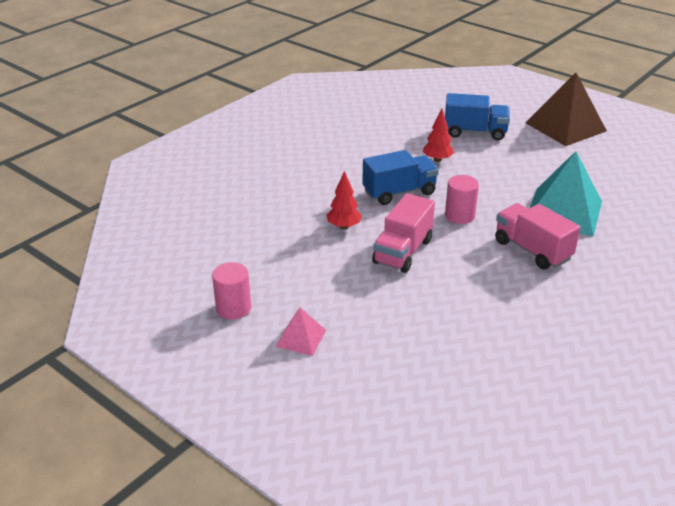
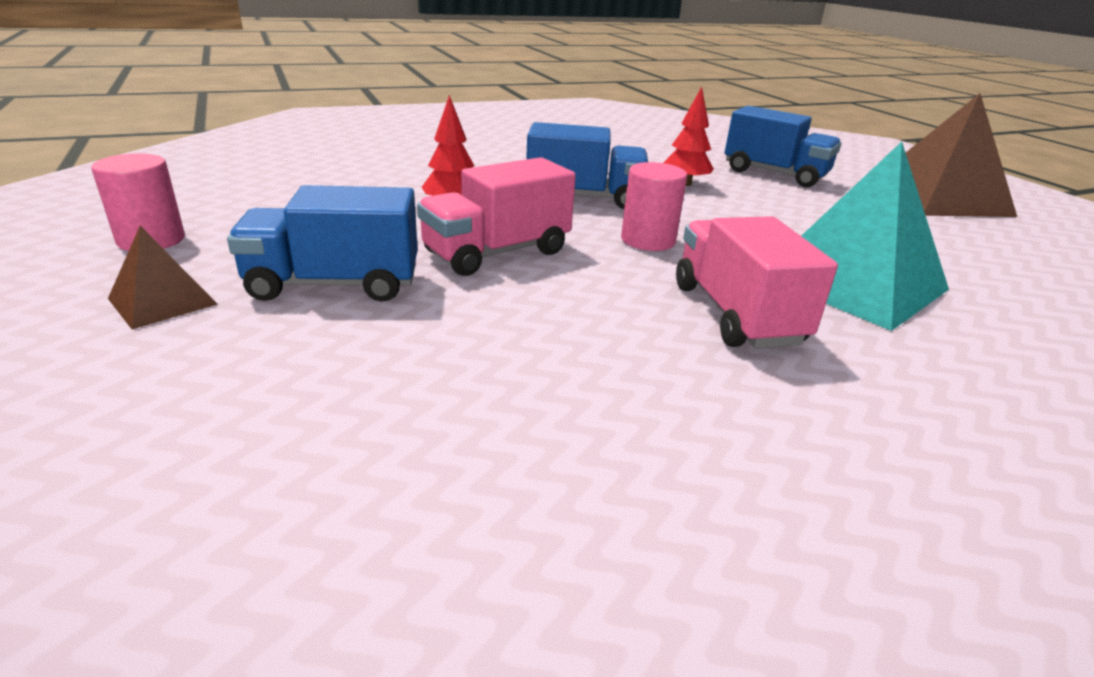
camera: 25 degrees right, 5 degrees down
(300, 338) = (163, 301): pink pyramid -> brown pyramid
(358, 299) = (334, 284): none -> blue truck

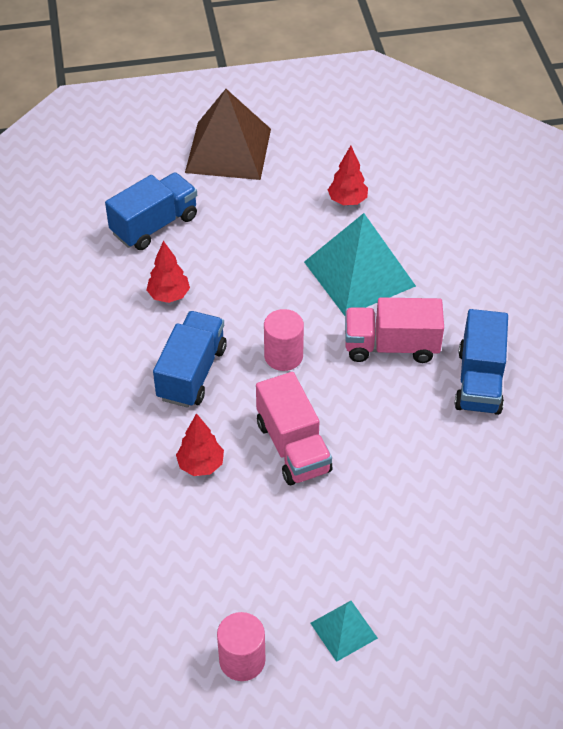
camera: 75 degrees left, 20 degrees up
(163, 301) = (343, 630): brown pyramid -> turquoise pyramid
(334, 284) = (331, 540): blue truck -> blue truck (479, 381)
(980, 267) = (347, 201): none -> red tree

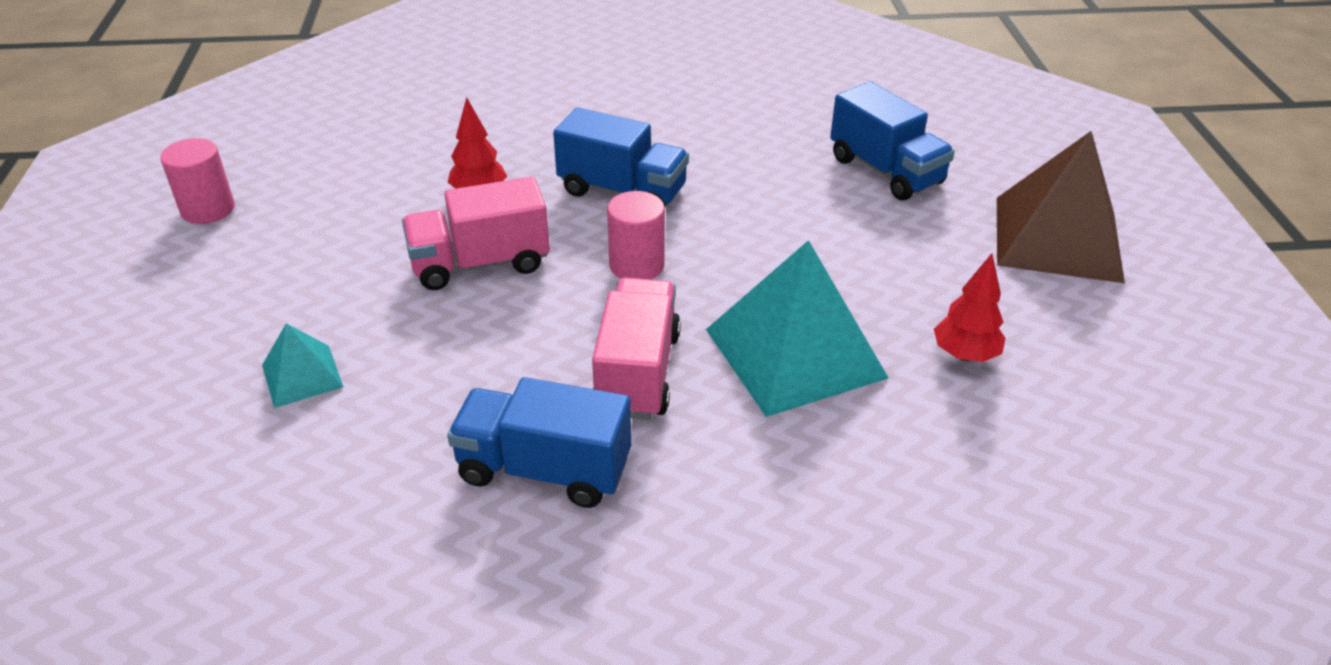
camera: 95 degrees right, 10 degrees down
(169, 295) = (756, 178): red tree -> none
(343, 630) = (195, 284): turquoise pyramid -> turquoise pyramid (302, 375)

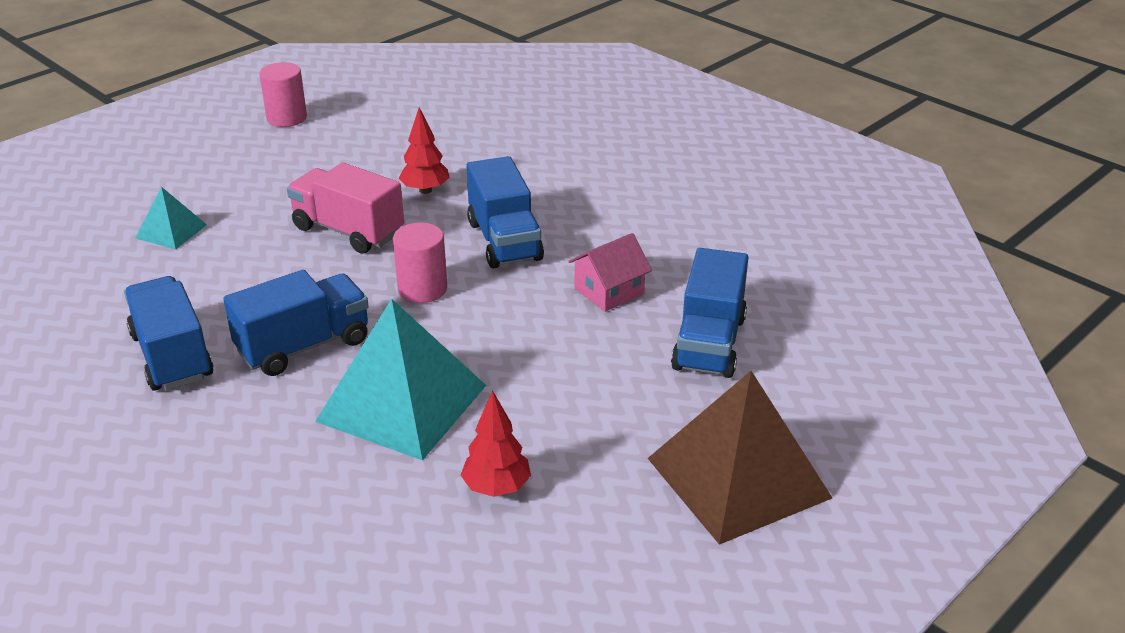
camera: 50 degrees right, 5 degrees down
(637, 373) = (304, 346): pink truck -> blue truck
(763, 179) = (609, 291): none -> pink house

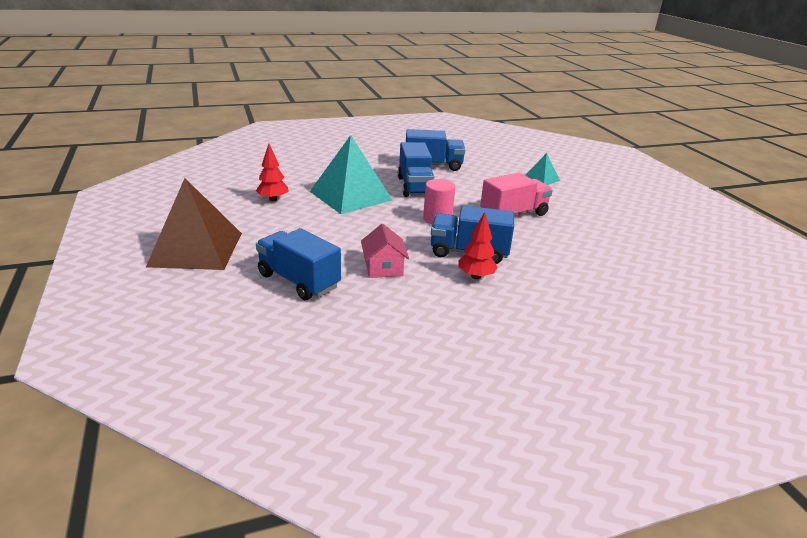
camera: 115 degrees right, 5 degrees down
(287, 118) = (674, 225): pink cylinder -> none
(425, 190) = (550, 244): red tree -> red tree (476, 276)

